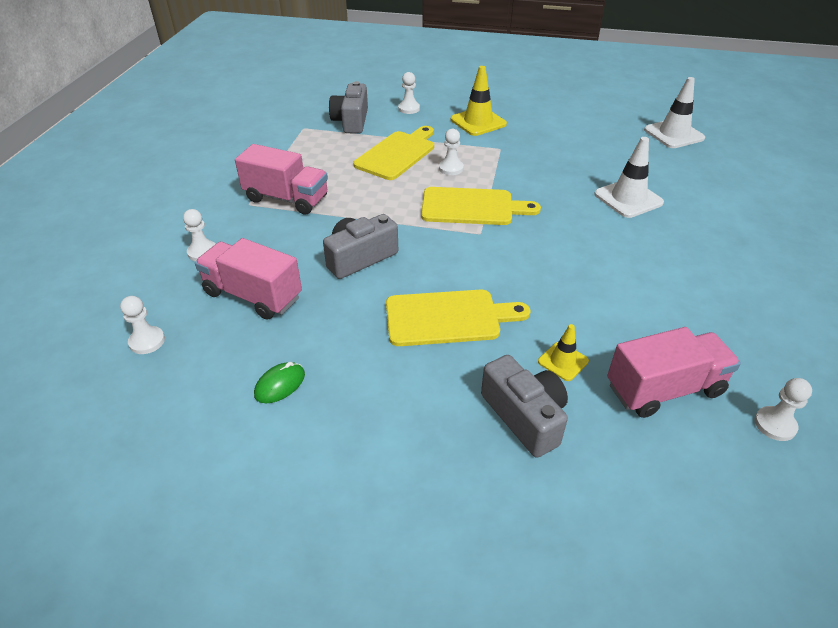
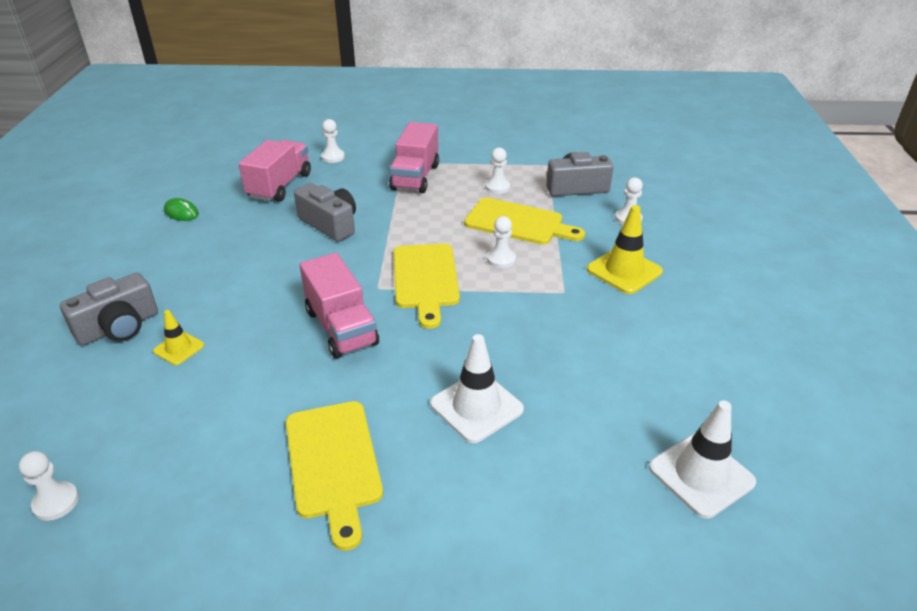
camera: 80 degrees right, 5 degrees down
(147, 341) = (233, 158): white pawn -> white pawn (497, 187)
(448, 318) = (246, 278): yellow cutting board -> yellow cutting board (334, 463)
(664, 389) = (127, 417): pink truck -> pink truck (341, 327)

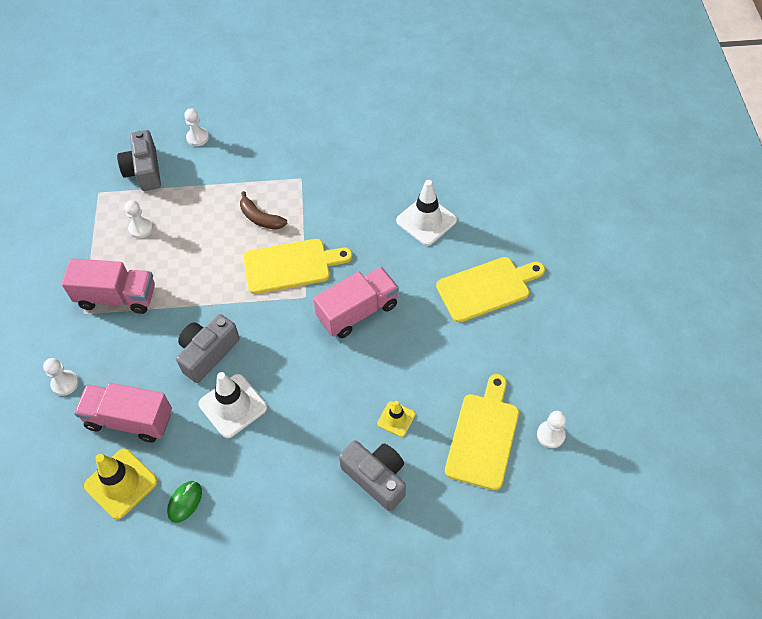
camera: 95 degrees left, 20 degrees up
(501, 259) = (260, 218): white pawn -> brown banana
(518, 223) = (204, 209): yellow cutting board -> yellow cutting board (483, 436)
(624, 271) = (271, 143): yellow traffic cone -> yellow traffic cone (121, 483)
(701, 475) = (459, 119): white traffic cone -> white traffic cone (233, 406)

